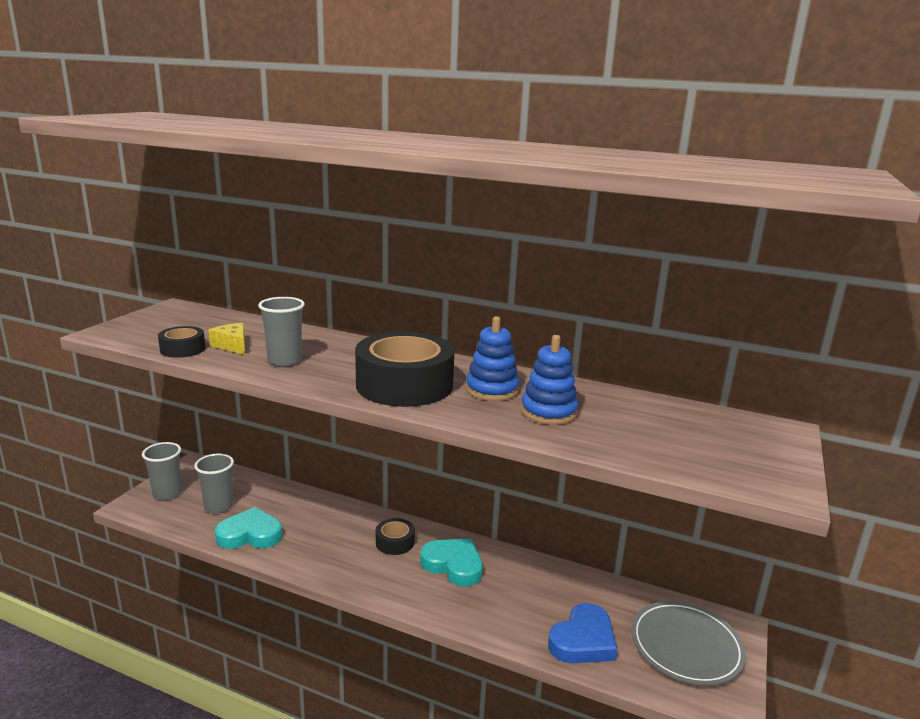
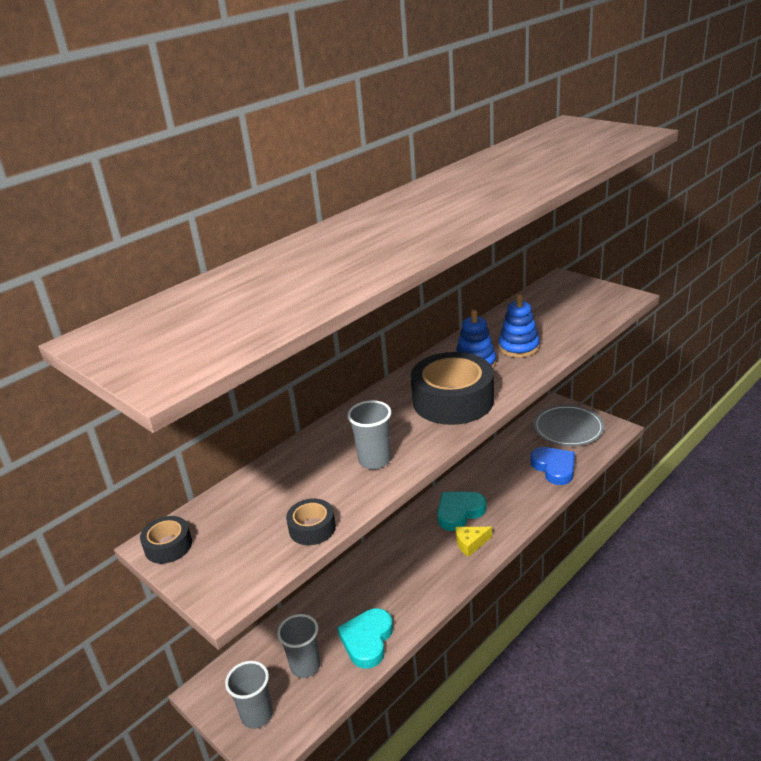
camera: 65 degrees left, 10 degrees up
(232, 346) = (318, 493): yellow cheese -> yellow cheese (470, 544)
(395, 542) = (418, 541): black tape -> black tape (168, 546)

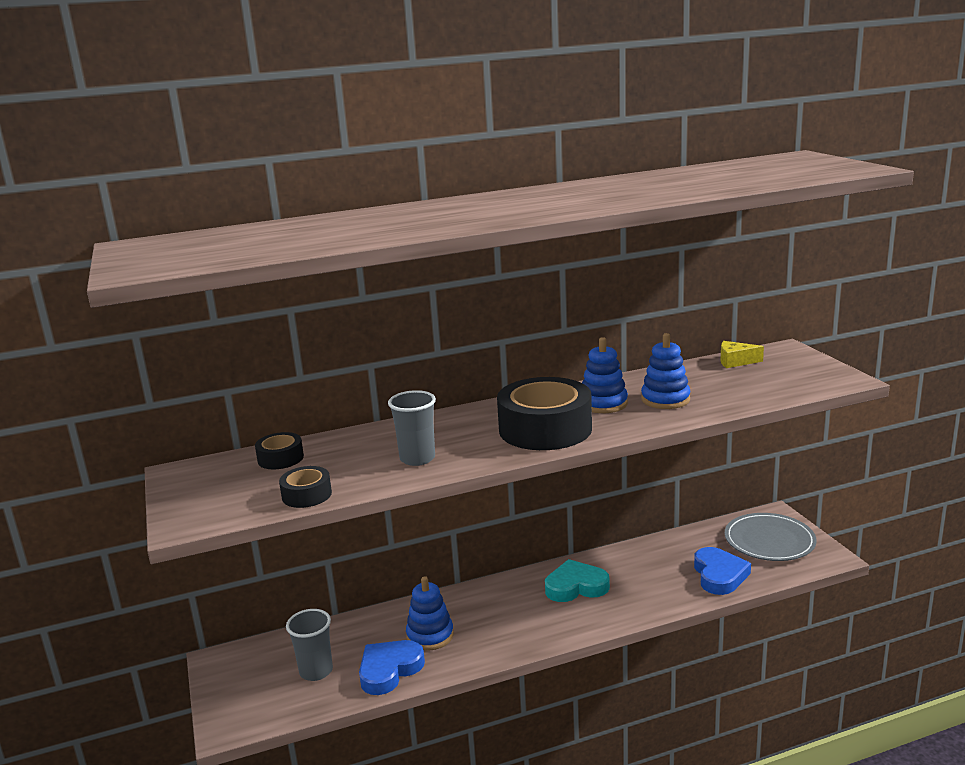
camera: 25 degrees right, 10 degrees down
(168, 546) = (184, 476): black tape -> black tape (280, 458)
(257, 715) = (242, 695): grey cup -> none
(367, 640) = (389, 670): turquoise heart -> blue heart
(377, 597) = (430, 635): none -> blue stacking toy
(470, 544) = (563, 619): yellow cheese -> yellow cheese (735, 361)

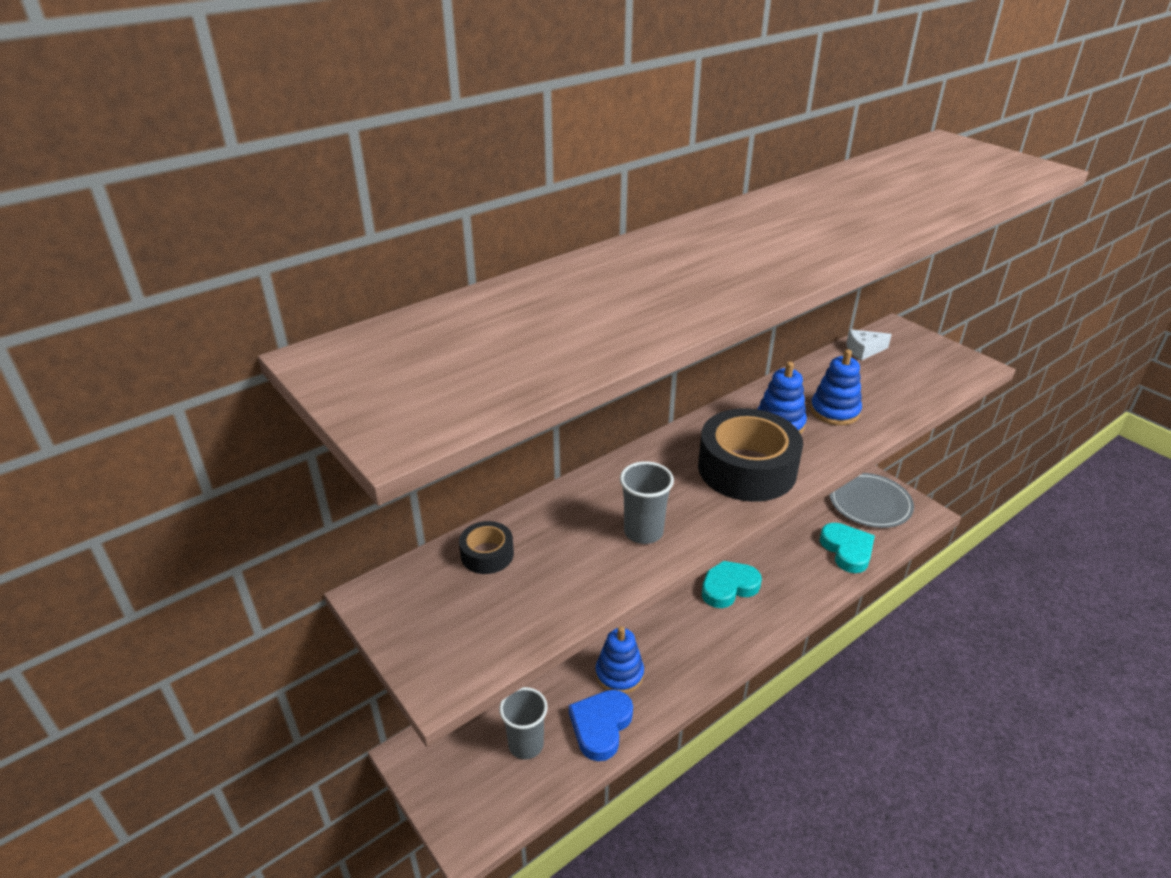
camera: 20 degrees left, 15 degrees up
(307, 495) = (558, 609): black tape -> none
(719, 575) = (847, 550): blue heart -> turquoise heart
(735, 361) = (863, 350): yellow cheese -> white cheese

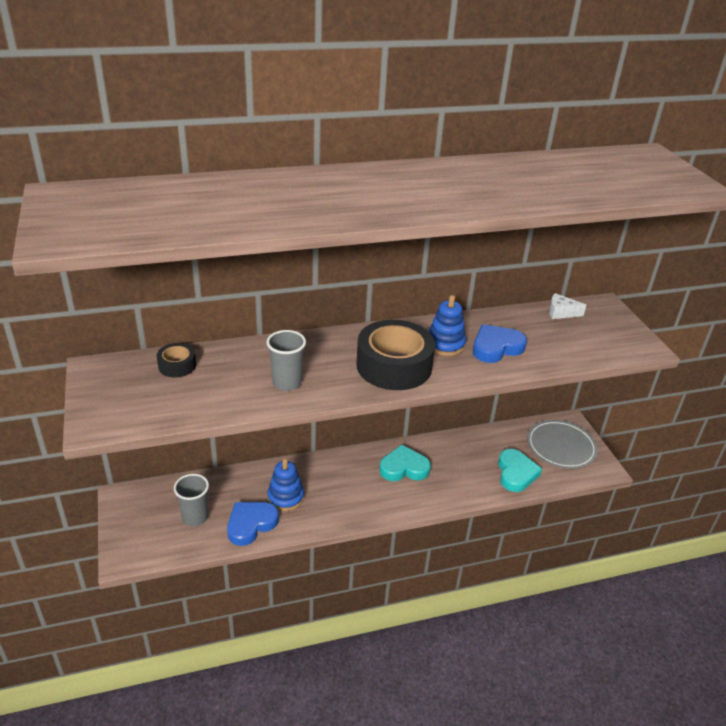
camera: 20 degrees right, 0 degrees up
(834, 411) = (496, 347): blue stacking toy -> blue heart

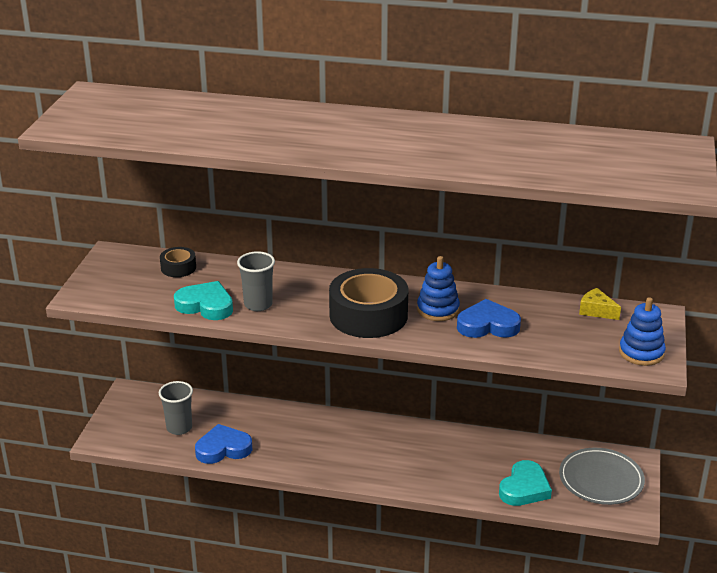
camera: 30 degrees right, 5 degrees down
(285, 497) = (271, 437): blue stacking toy -> blue stacking toy (641, 353)
(404, 468) = (407, 447): turquoise heart -> turquoise heart (205, 305)
(561, 312) = (596, 311): white cheese -> yellow cheese

